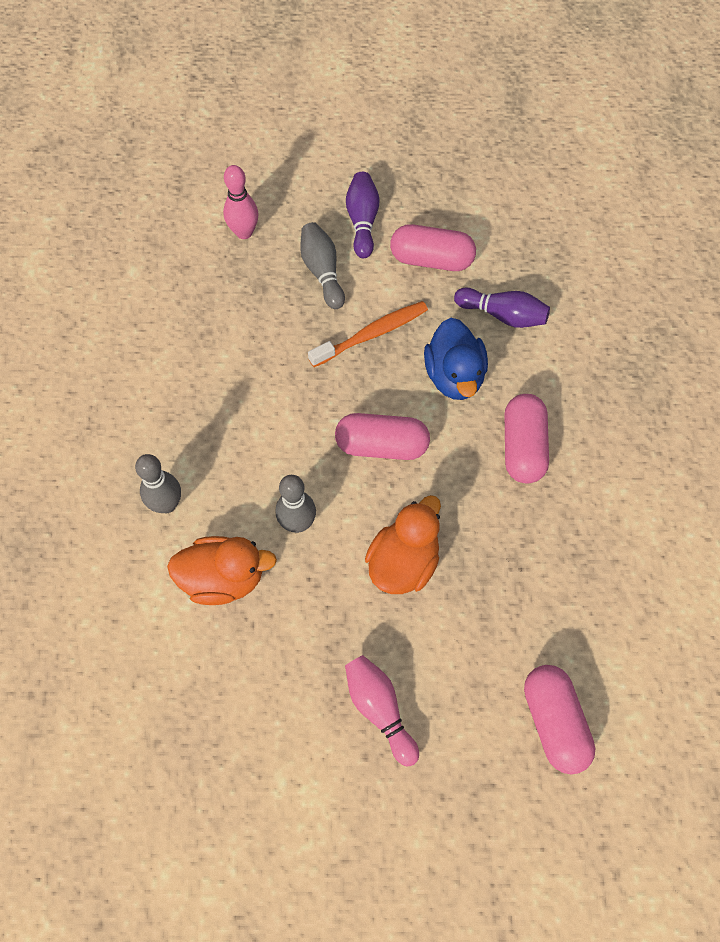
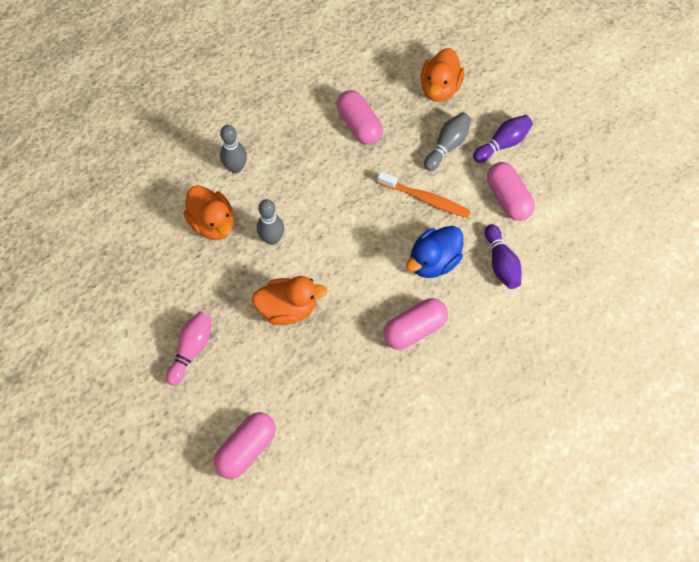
camera: 55 degrees right, 0 degrees up
(244, 232) = (439, 88): pink bowling pin -> orange duck
(381, 446) = (354, 251): pink capsule -> pink capsule (359, 125)

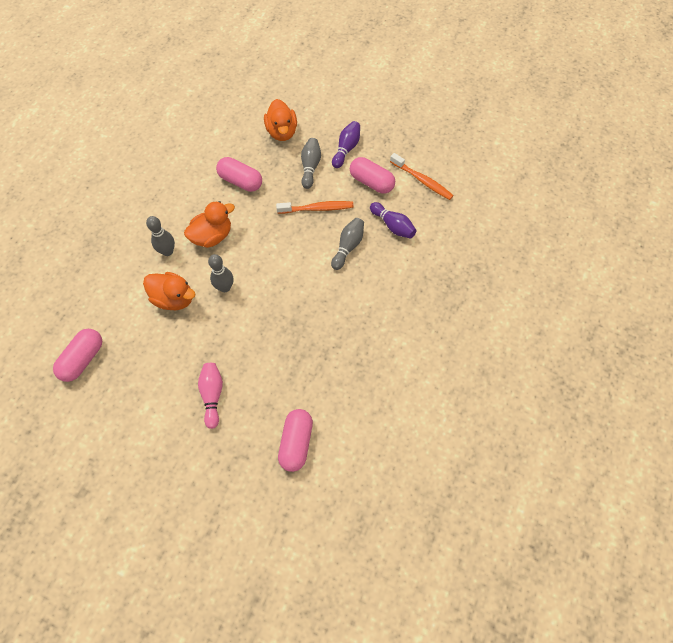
camera: 30 degrees left, 0 degrees up
(288, 308) = (266, 329): orange duck -> orange duck (212, 236)
(414, 329) = (363, 298): pink capsule -> pink capsule (83, 359)
(433, 261) = (348, 247): blue duck -> grey bowling pin
(570, 226) = (422, 180): none -> orange toothbrush

